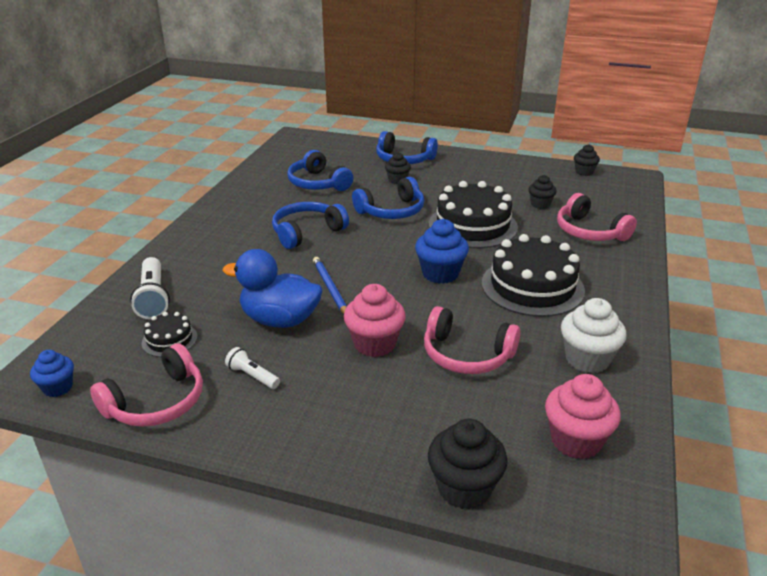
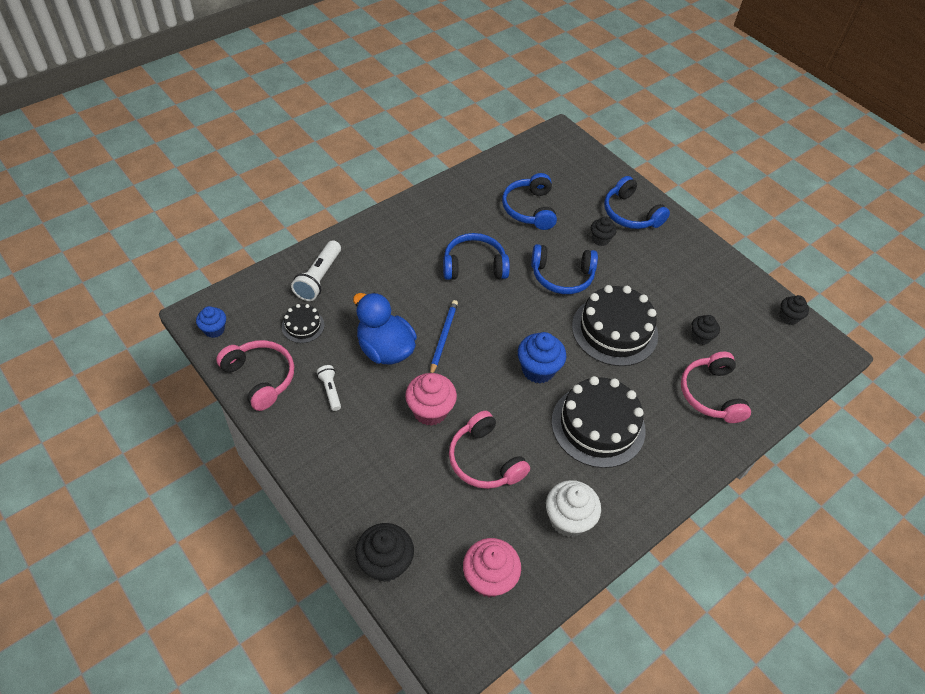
camera: 30 degrees right, 20 degrees up
(157, 402) = (260, 377): pink headphones -> pink headphones turned 120 degrees counterclockwise

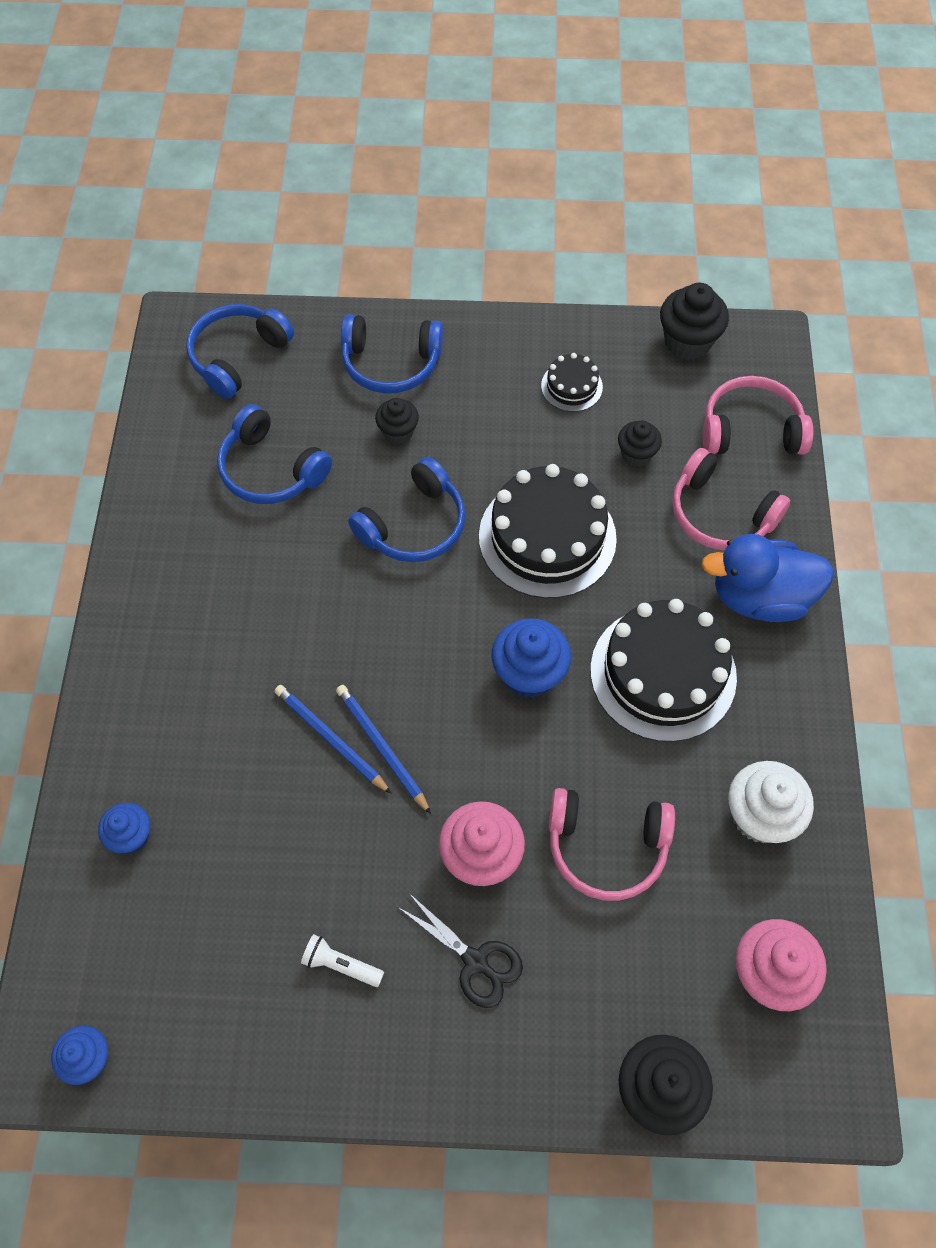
camera: 45 degrees left, 10 degrees up
(260, 377) = (236, 1048): pink headphones -> pink headphones (750, 429)
(303, 326) = (197, 921): black cake -> black cake (571, 386)
(319, 278) = (132, 836): white flashlight -> blue cupcake
(378, 442) = (475, 961): none -> black scissors
(385, 349) = (335, 838): blue duck -> blue duck (760, 597)
(428, 316) = (330, 739): none -> blue pencil
(474, 265) = (300, 615): blue headphones -> blue headphones (238, 356)
(788, 317) = (687, 342): black cupcake -> black cupcake, size x1.63

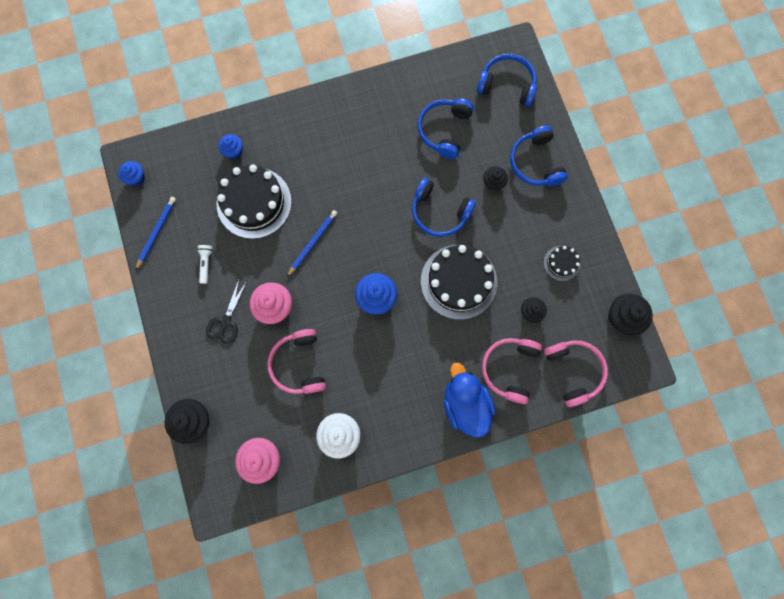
camera: 70 degrees right, 15 degrees up
(330, 739) = (309, 218): blue pencil -> blue pencil (156, 232)
(663, 673) = (401, 365): black cake -> black cake (254, 203)

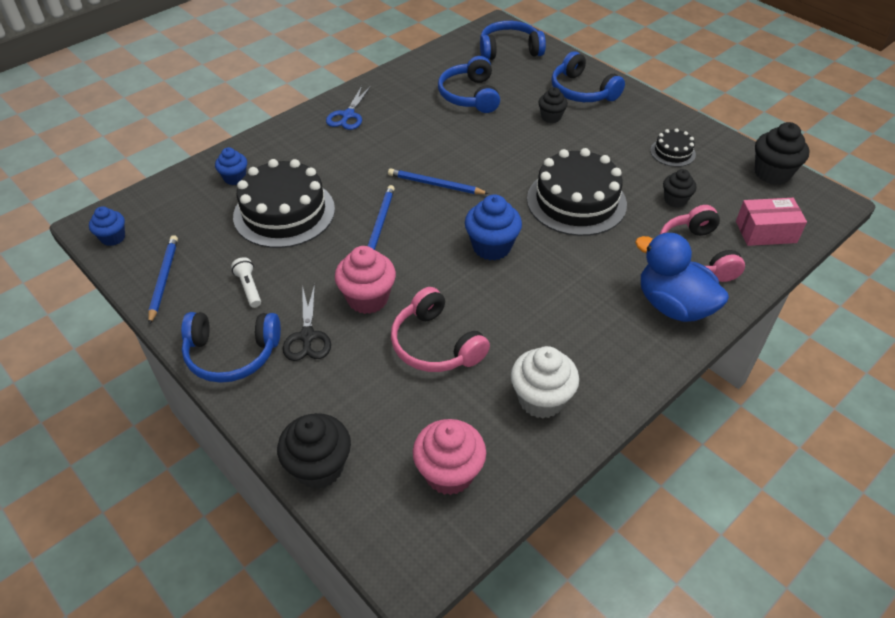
camera: 25 degrees left, 30 degrees down
(341, 115) = (348, 115): none -> blue scissors
(368, 220) = (435, 185): none -> blue pencil
(439, 212) = (511, 155): blue headphones -> blue headphones (232, 354)
(573, 371) = (765, 232): pink headphones -> pink box

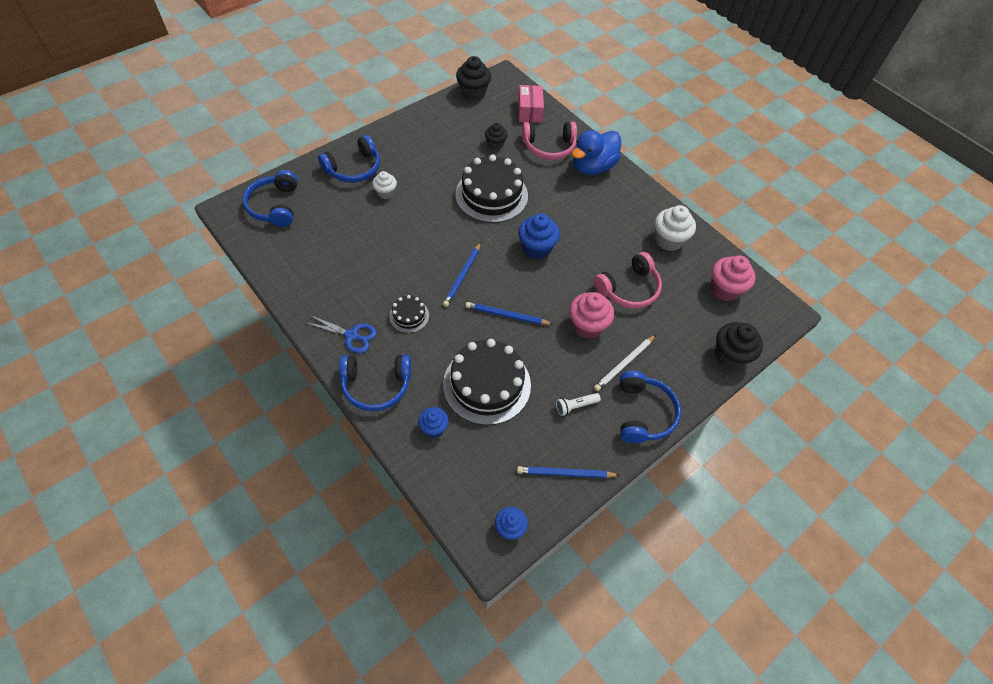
camera: 90 degrees left, 10 degrees up
(307, 336) = (624, 364): black scissors -> white pencil
(469, 95) = (341, 242): blue headphones -> blue headphones (376, 385)
(551, 117) = (386, 193): black cupcake -> white cupcake
(672, 152) = (443, 134): black cake -> black cake (409, 316)

